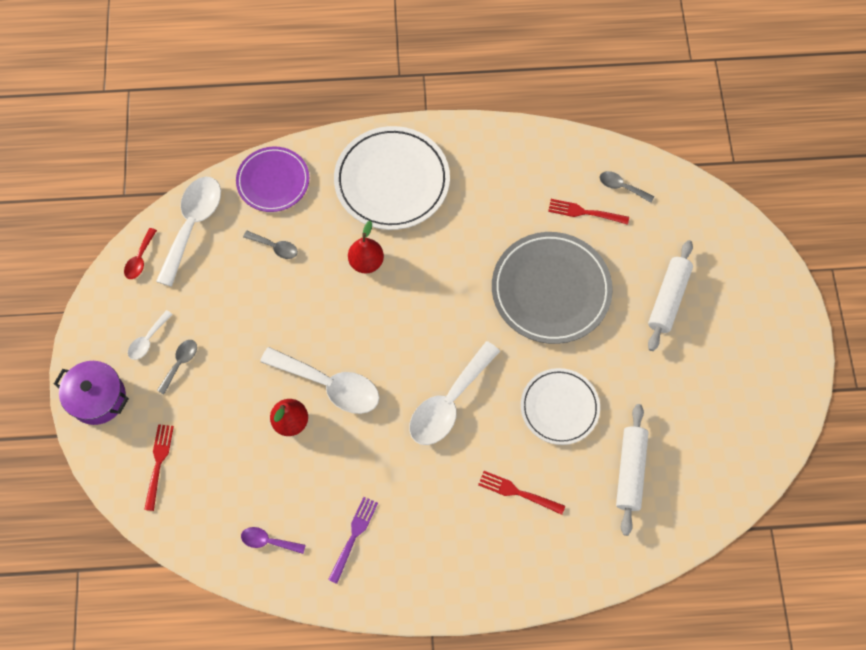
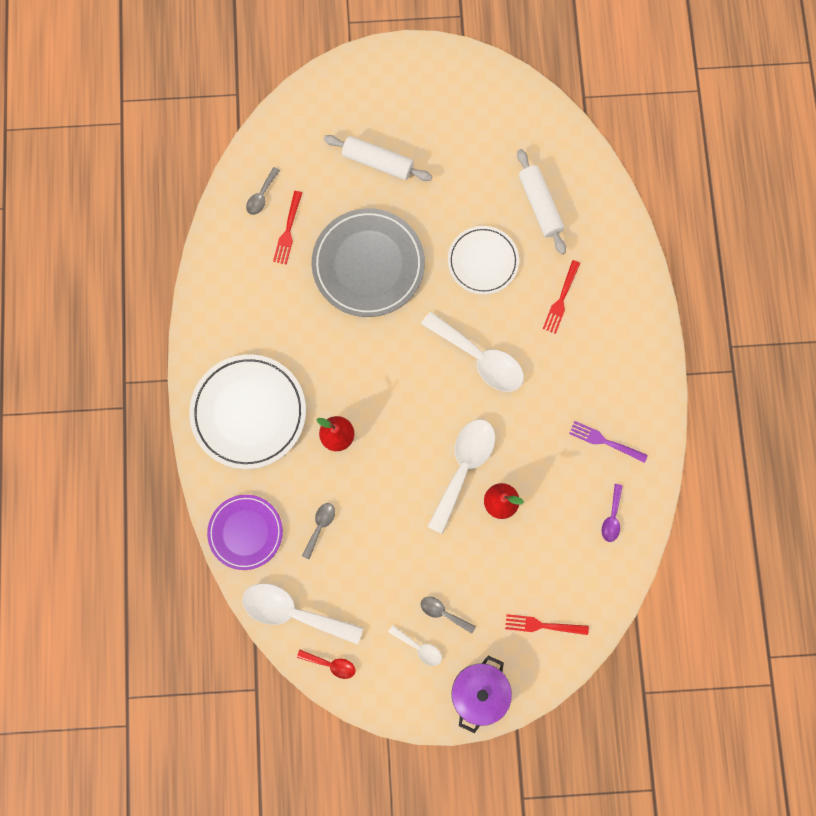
camera: 90 degrees left, 10 degrees up
(630, 471) = (539, 205): white rolling pin -> white rolling pin turned 60 degrees clockwise

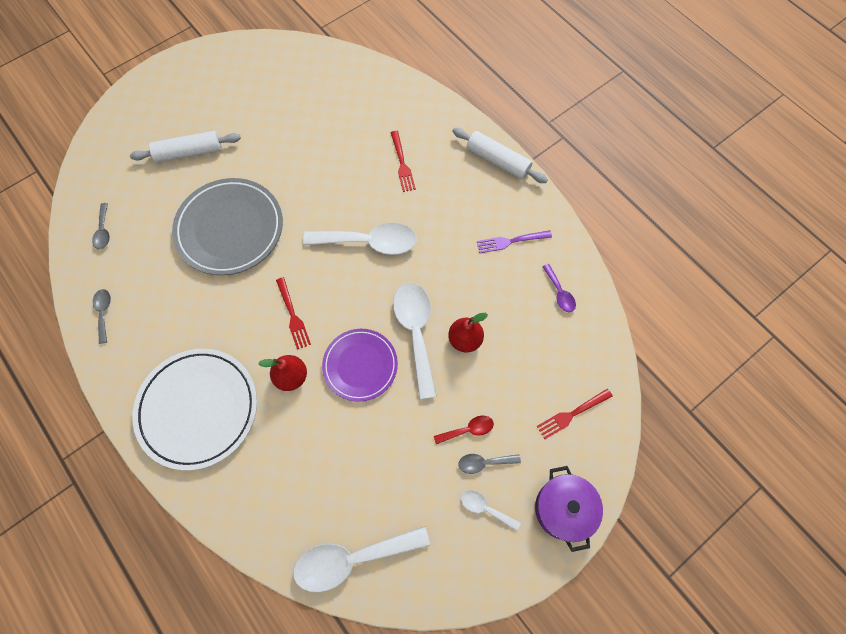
camera: 35 degrees left, 10 degrees down
(245, 532) = (260, 516): purple plate -> purple plate (360, 365)
(288, 230) = (143, 243): red fork -> red fork (293, 315)
(320, 526) = (326, 464): grey spoon -> grey spoon (104, 313)
(331, 664) = (418, 582): red spoon -> red spoon (468, 430)
(419, 647) = (485, 508): white spoon -> white spoon turned 150 degrees counterclockwise
(483, 261) = (322, 173): white plate -> none
(539, 205) = (338, 111): white rolling pin -> white rolling pin (497, 161)

